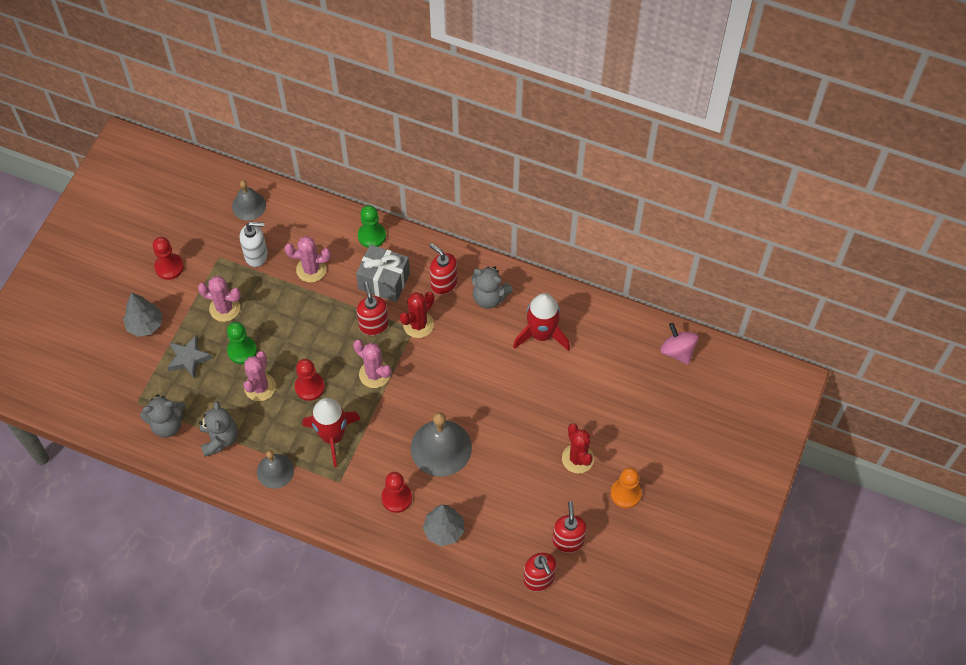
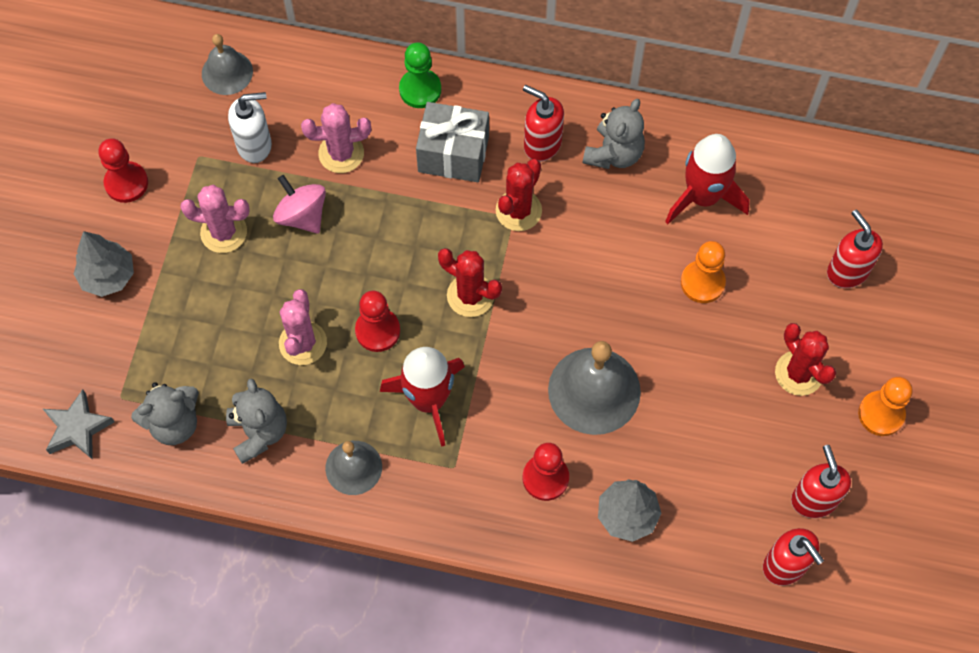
camera: 10 degrees left, 5 degrees up
(189, 358) = (185, 317): grey star -> grey star (77, 428)
(242, 351) = (264, 292): green pawn -> none
(373, 325) = (452, 222): red soap dispenser -> red soap dispenser (847, 271)
(374, 374) = (470, 295): pink cactus -> red cactus
(489, 297) = (614, 153): grey teddy bear -> grey teddy bear turned 75 degrees counterclockwise
(528, 390) = (702, 282): none -> orange pawn
(677, 351) = (905, 190): pink spinning top -> pink spinning top (302, 215)

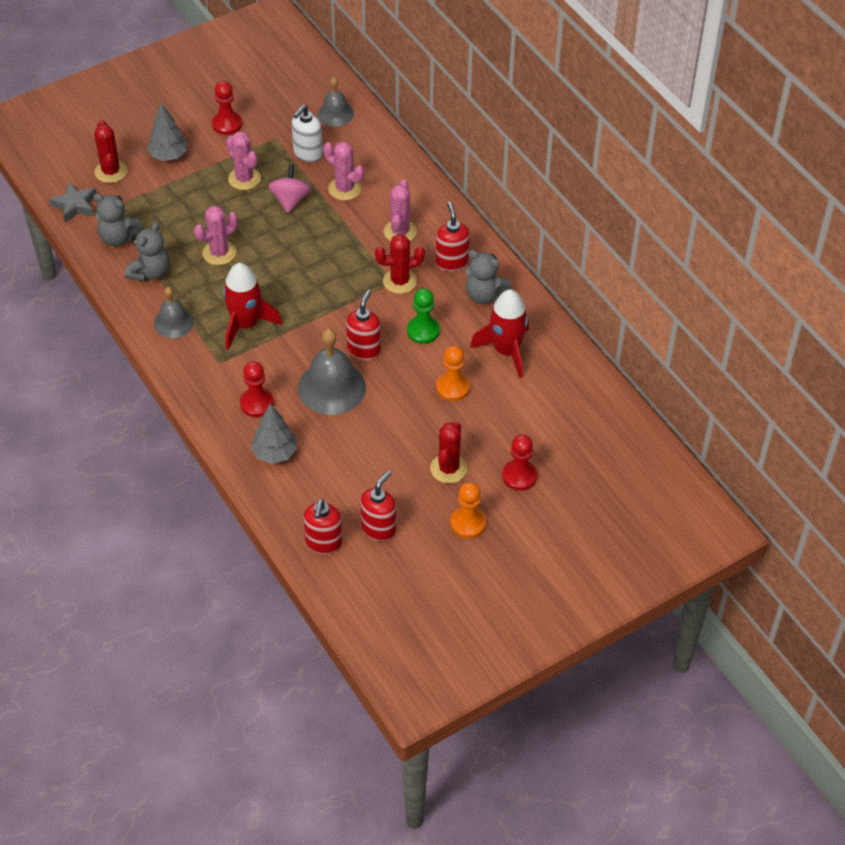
camera: 45 degrees right, 15 degrees down
(255, 145) = (307, 154): white soap dispenser -> white soap dispenser turned 90 degrees clockwise
(377, 331) = (261, 276): red pawn -> red pawn (519, 476)
(420, 89) = (421, 191): green pawn -> green pawn (423, 331)
(453, 154) = (400, 232): grey gift -> pink cactus
(470, 295) = (326, 298): red cactus -> red cactus (111, 172)
(614, 153) = (484, 295): grey teddy bear -> grey teddy bear turned 45 degrees clockwise
(847, 271) = (539, 446): red soap dispenser -> red soap dispenser (364, 350)

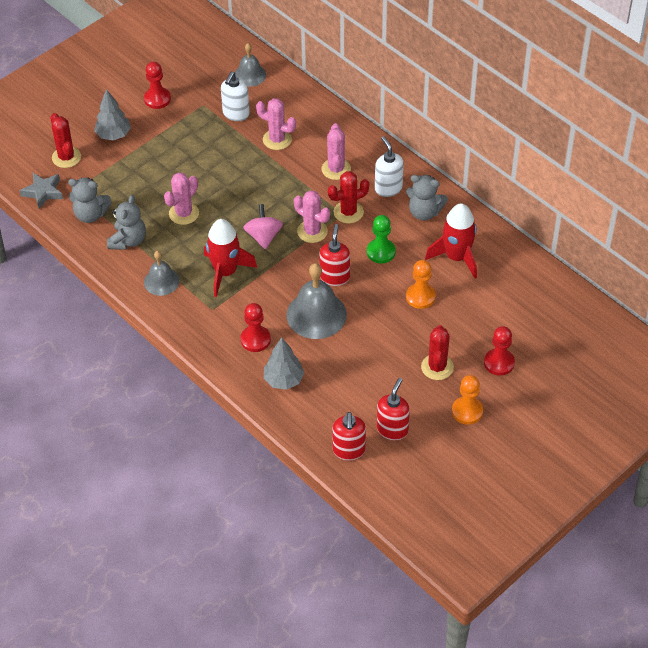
camera: 10 degrees left, 0 degrees up
(244, 178) = (187, 144): pink cactus -> pink cactus (312, 231)
(290, 200) = (232, 157): pink spinning top -> pink spinning top (263, 236)
(452, 262) = (388, 188): red soap dispenser -> white soap dispenser

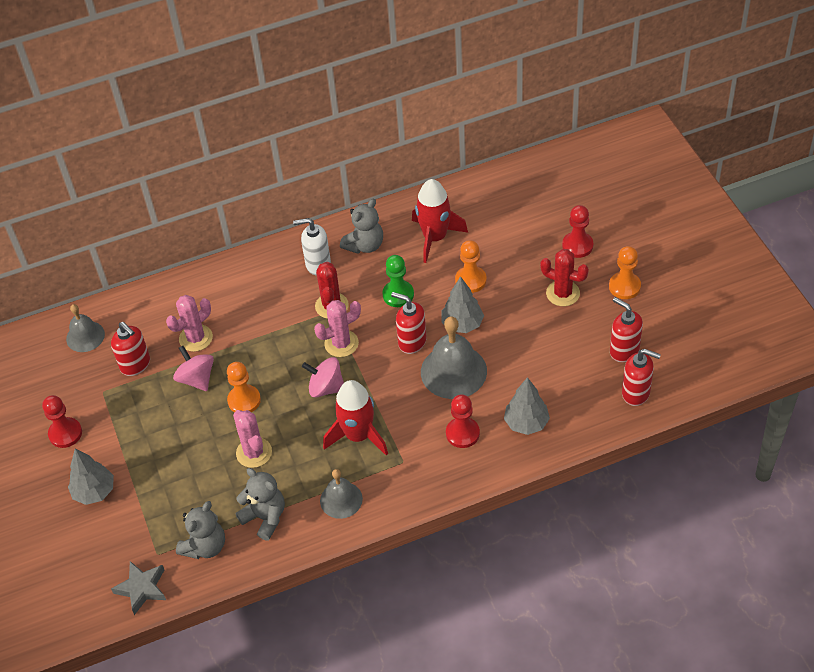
camera: 65 degrees left, 0 degrees up
(66, 157) = (100, 550): red cactus -> none
(230, 190) = (244, 400): none -> orange pawn
(236, 114) = (135, 365): white soap dispenser -> red soap dispenser
(238, 154) = (196, 379): none -> pink spinning top
(336, 169) = (267, 299): pink cactus -> none
(369, 305) = (462, 324): none -> grey tree

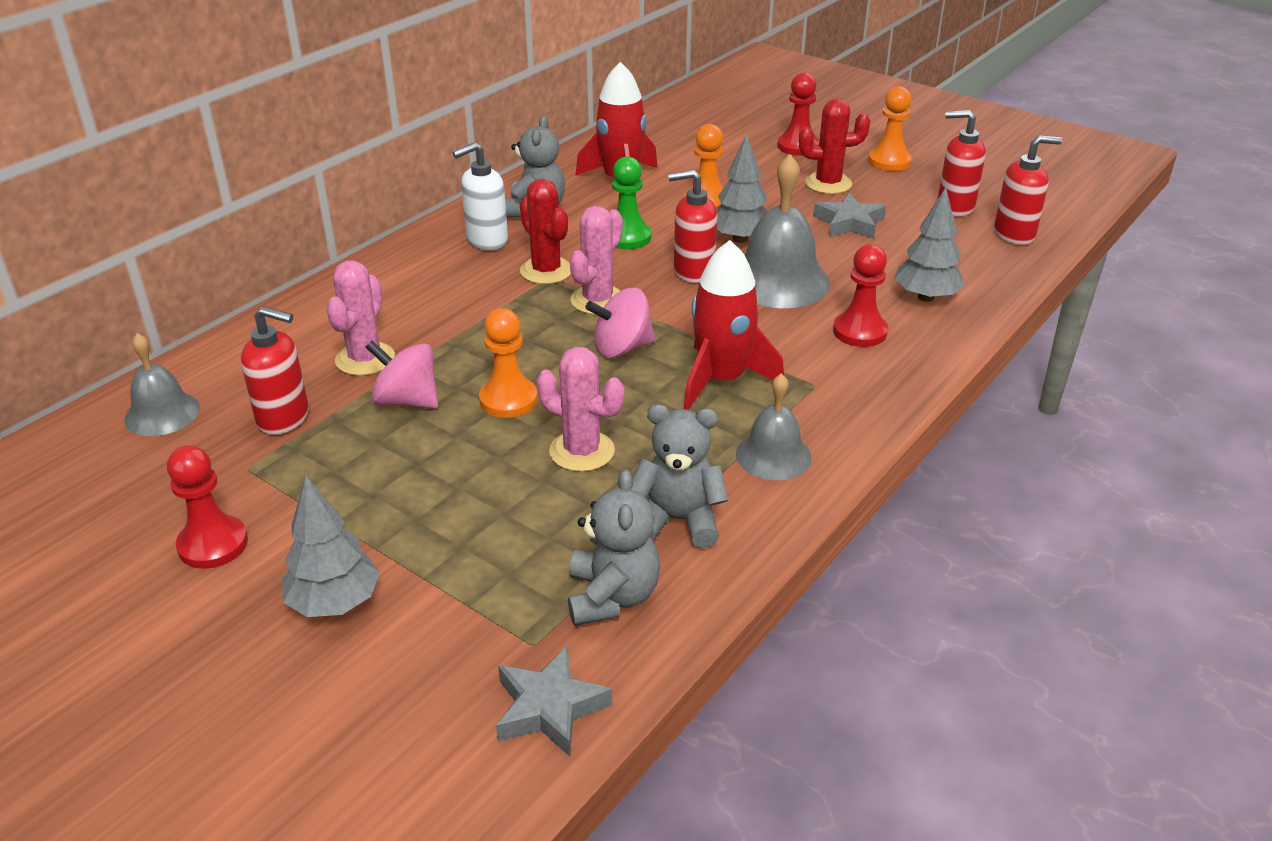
camera: 35 degrees left, 15 degrees down
(541, 338) = (849, 223): none -> grey star

